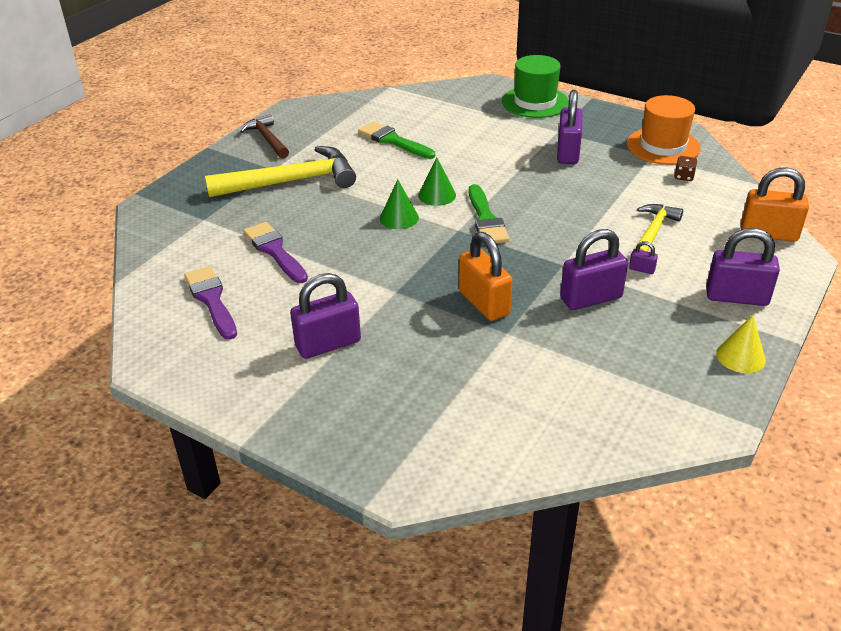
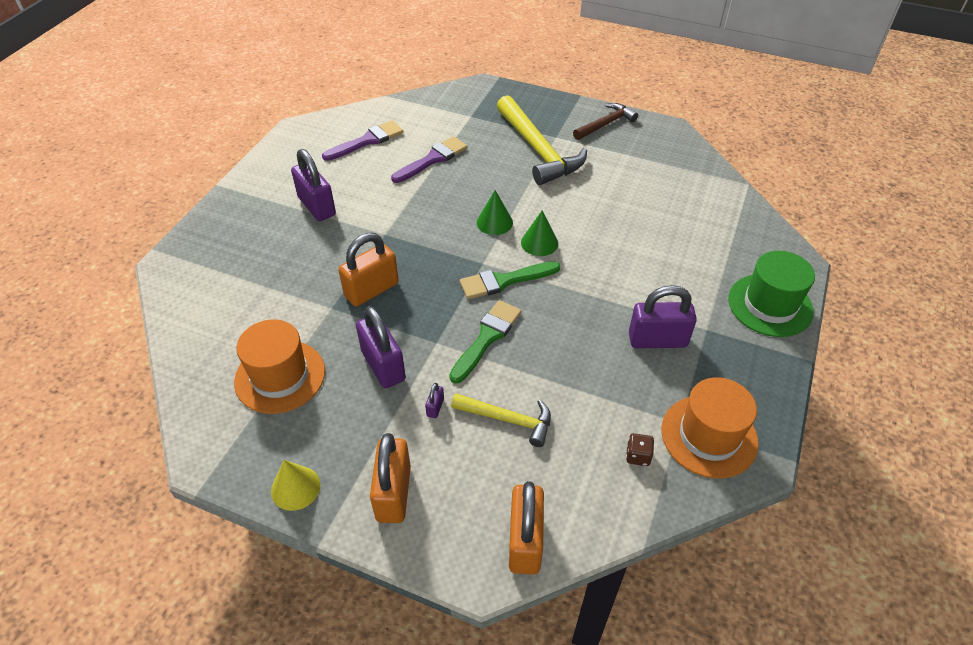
camera: 80 degrees right, 10 degrees up
(393, 141) = (632, 201): green brush -> green brush (487, 338)
(604, 370) = (280, 376): none -> orange hat
(736, 297) = (393, 493): purple padlock -> orange padlock

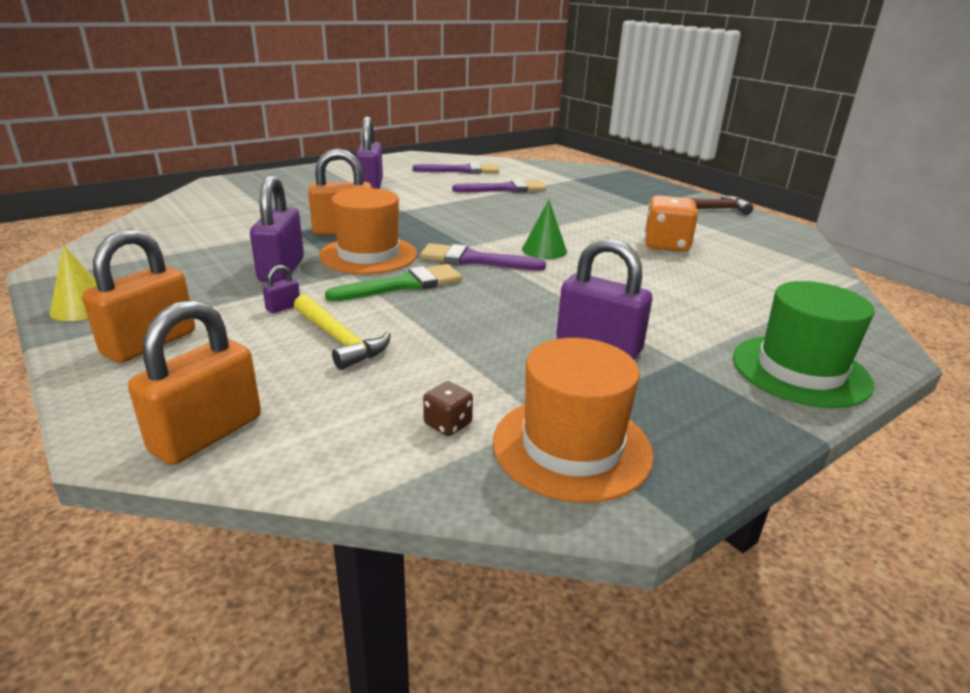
camera: 30 degrees right, 20 degrees down
(280, 376) = (191, 249): orange hat -> orange hat (368, 255)
(494, 222) = (514, 229): green cone -> none
(504, 281) = (474, 260): green brush -> purple brush
(538, 150) = (616, 206): yellow hammer -> none
(612, 195) = (666, 245): none -> orange dice

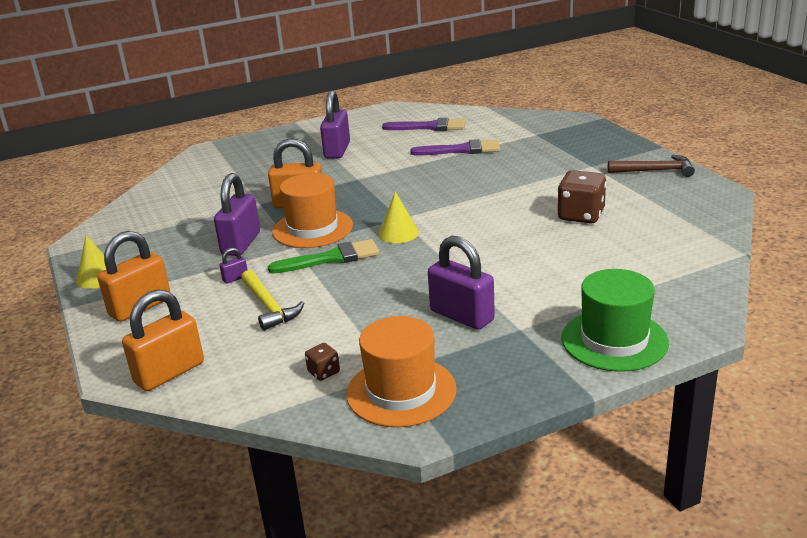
camera: 15 degrees right, 0 degrees up
(474, 260) = (398, 233): purple brush -> yellow cone
(544, 250) = (464, 222): green cone -> none
(666, 245) = (581, 215): orange dice -> brown dice

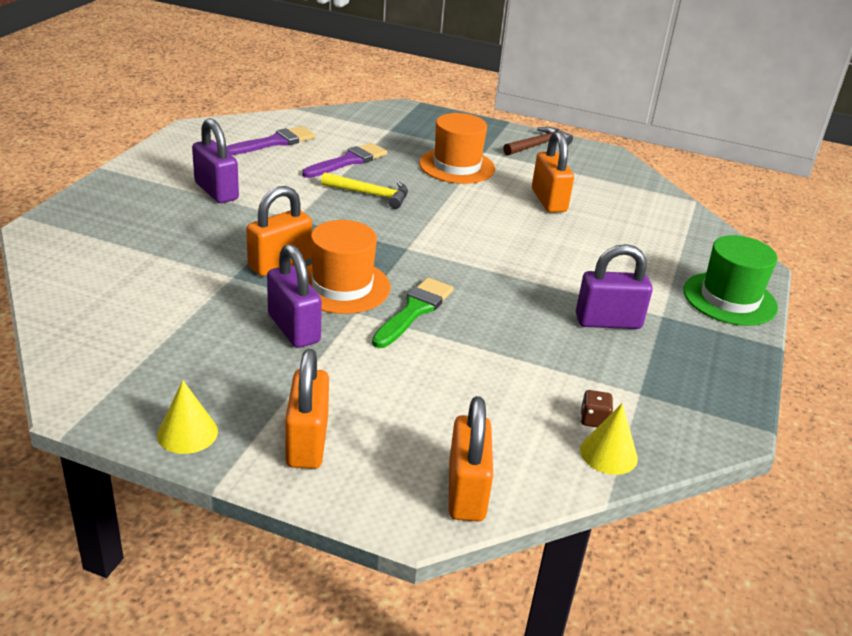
camera: 50 degrees left, 5 degrees up
(235, 278) = (355, 368): purple padlock -> none
(269, 306) = (441, 382): yellow hammer -> yellow hammer (370, 194)
(398, 233) = (432, 264): yellow cone -> yellow cone (608, 454)
(401, 391) = (673, 406): orange hat -> orange hat (457, 166)
(581, 215) = (549, 201): brown dice -> orange padlock

